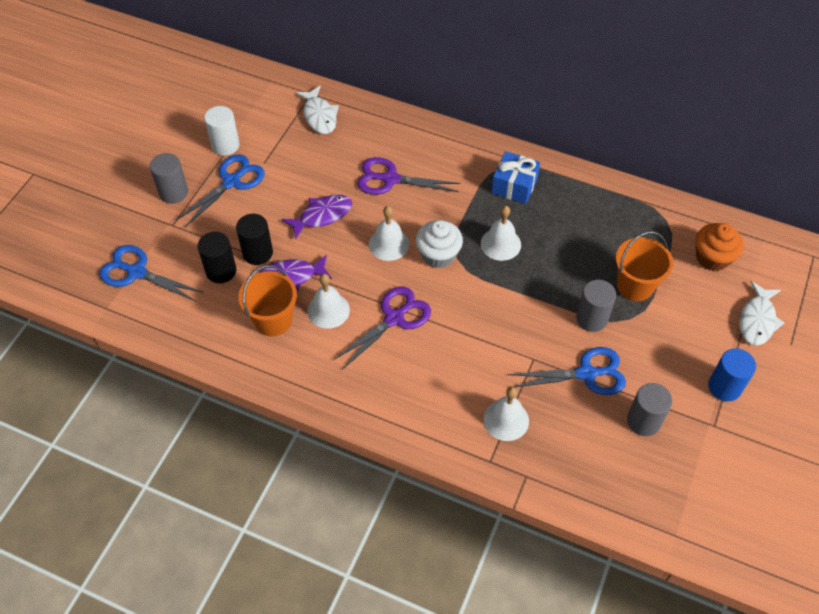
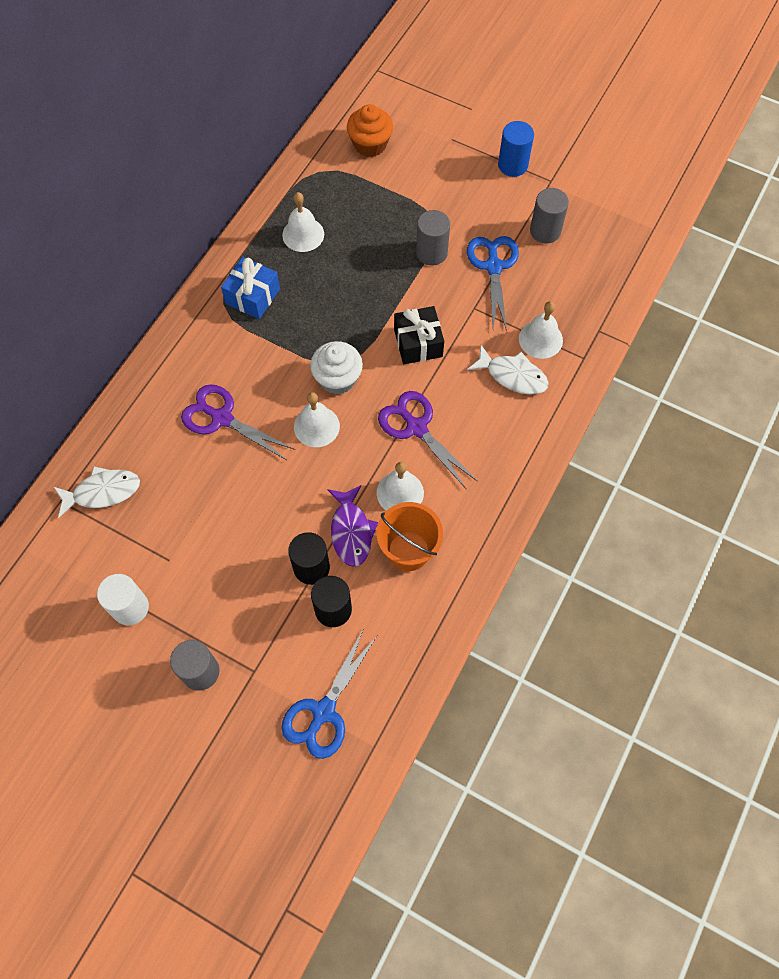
camera: 85 degrees left, 10 degrees up
(231, 182) = (195, 599): blue scissors -> none
(322, 216) = (265, 494): purple fish -> none
(390, 179) = (222, 418): purple scissors -> purple scissors turned 105 degrees clockwise
(485, 314) = (418, 343): none -> black gift
(500, 244) = (330, 318): white bell -> white bell (303, 234)
(635, 286) = (396, 211): orange bucket -> none
(757, 320) = (444, 126): white fish -> white fish (512, 375)

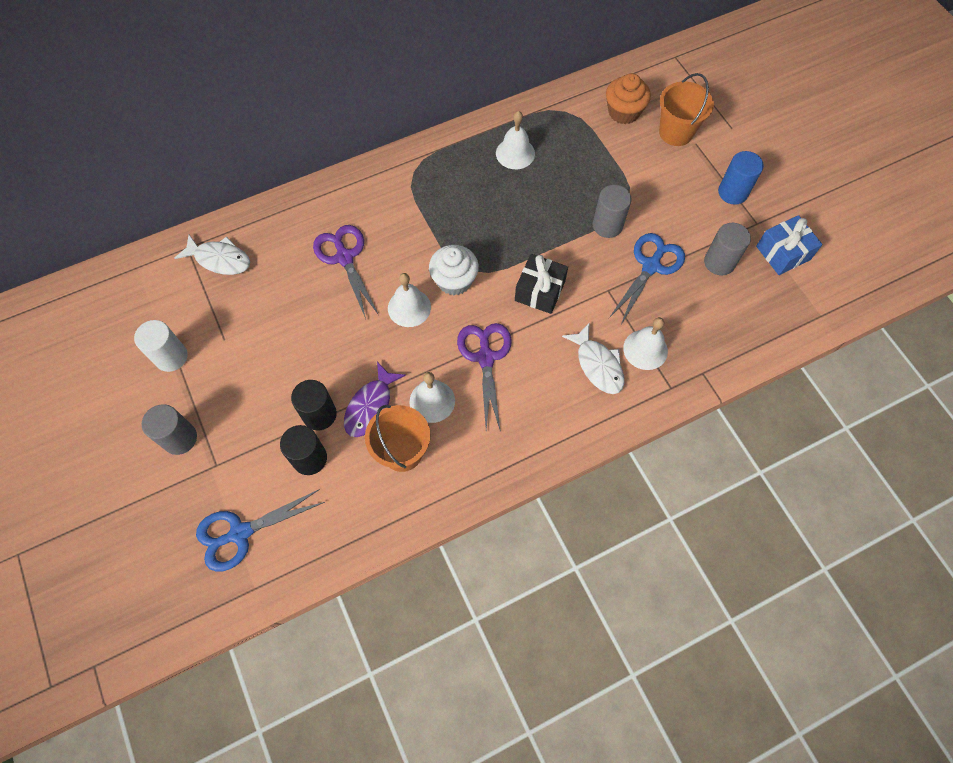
camera: 35 degrees right, 0 degrees up
(252, 296) = (439, 179): blue gift -> blue gift (783, 253)
(428, 138) = (676, 132): none -> orange bucket

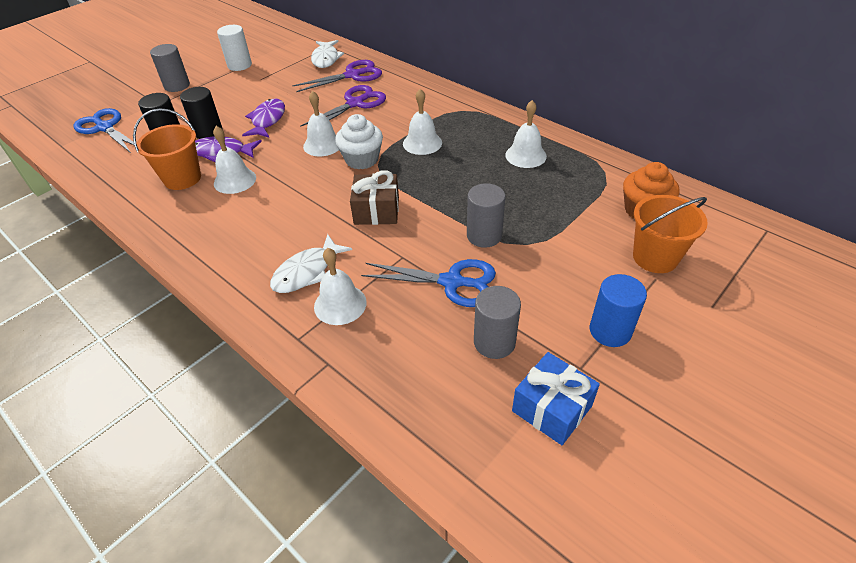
camera: 70 degrees right, 20 degrees down
(329, 349) = (267, 120): none -> purple fish
(453, 223) = (422, 143): none -> white bell
(485, 357) = (288, 197): purple scissors -> purple scissors (352, 75)
(539, 291) = (376, 210): black gift -> brown gift

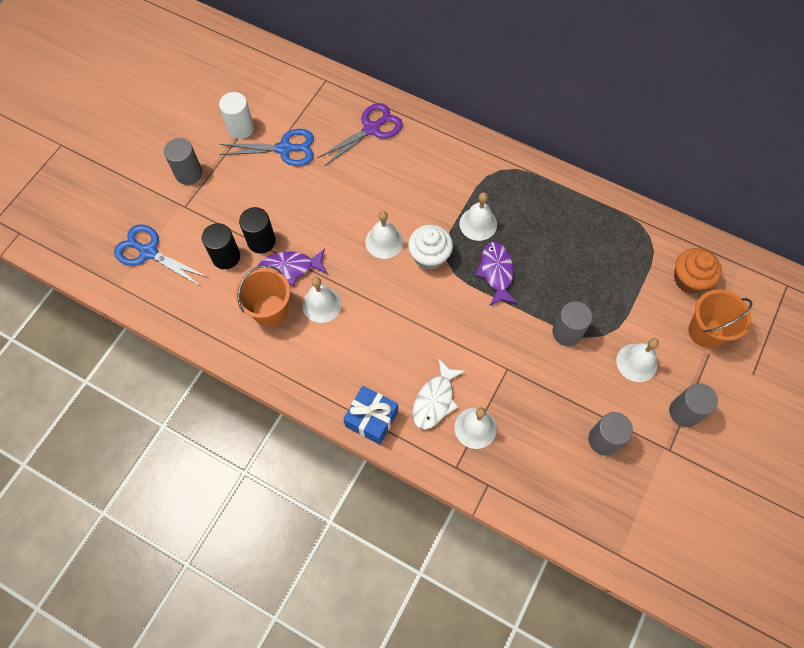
camera: 15 degrees left, 20 degrees up
(267, 120) = (313, 214): purple fish -> purple fish (496, 272)
(326, 59) = (331, 104): white fish -> none
(355, 103) = (392, 175): purple scissors -> none
(376, 210) = (467, 320): brown gift -> none
(452, 282) = (555, 388): blue scissors -> blue scissors (285, 149)
(525, 155) = (577, 226): white bell -> white bell (636, 362)
(552, 408) = (657, 488): blue gift -> blue gift (371, 419)
(610, 331) = (684, 412): blue cylinder -> grey cylinder

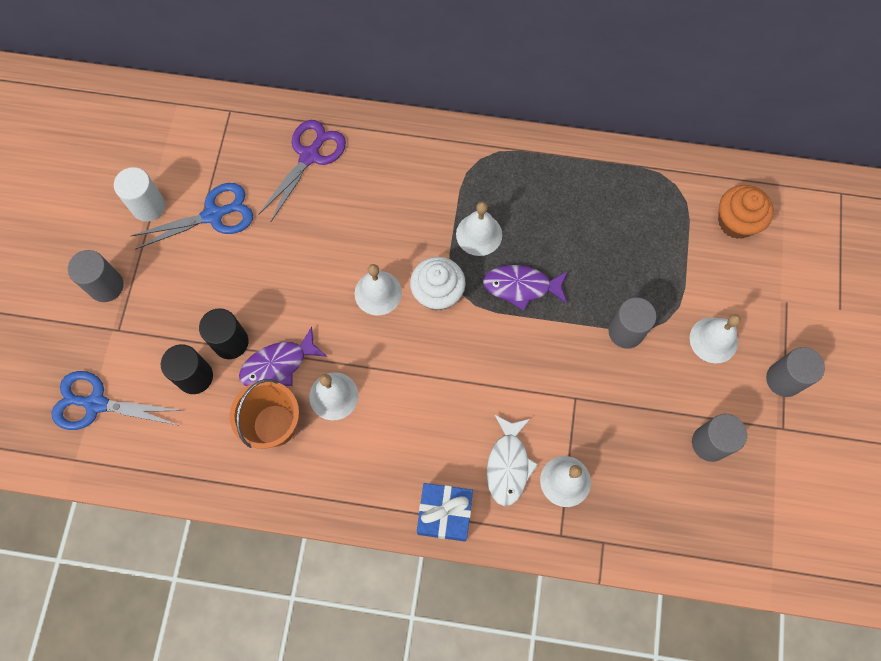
camera: 20 degrees left, 5 degrees up
(496, 272) = (521, 286): purple fish -> purple fish turned 60 degrees counterclockwise
(706, 331) = (774, 277): orange bucket -> none

